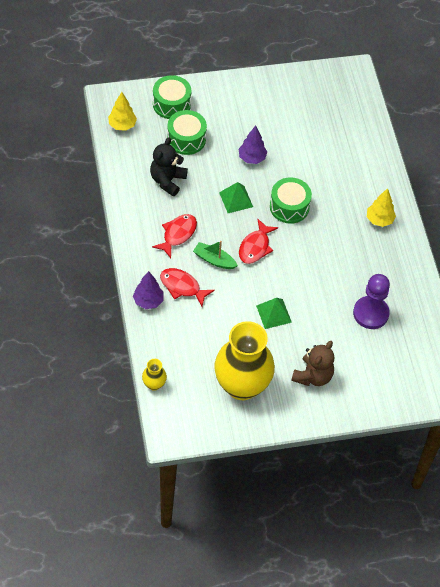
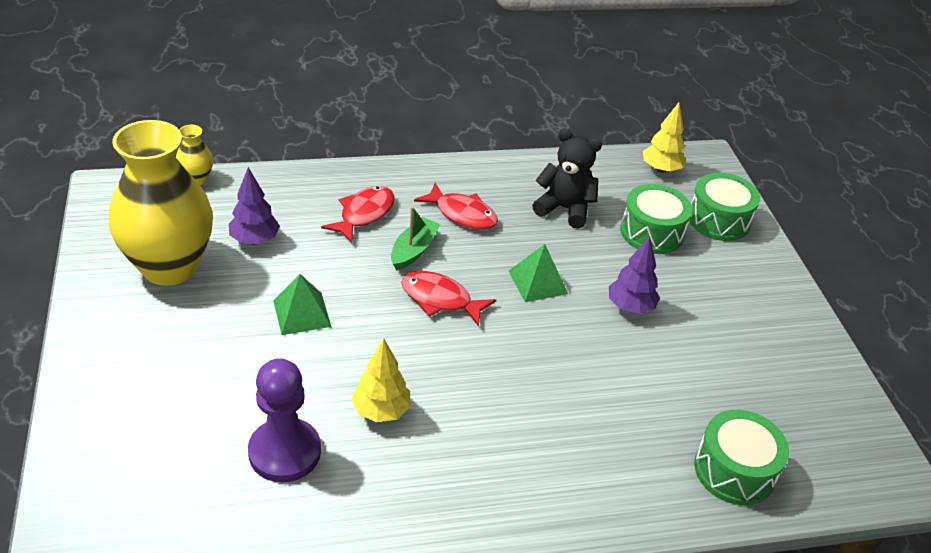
camera: 90 degrees right, 15 degrees down
(148, 301) = (341, 180): purple tree -> purple tree (255, 240)
(289, 207) = (530, 349): green drum -> green drum (734, 470)
(313, 376) = (165, 355): brown teddy bear -> none
(379, 220) = (512, 488): yellow tree -> yellow tree (381, 411)

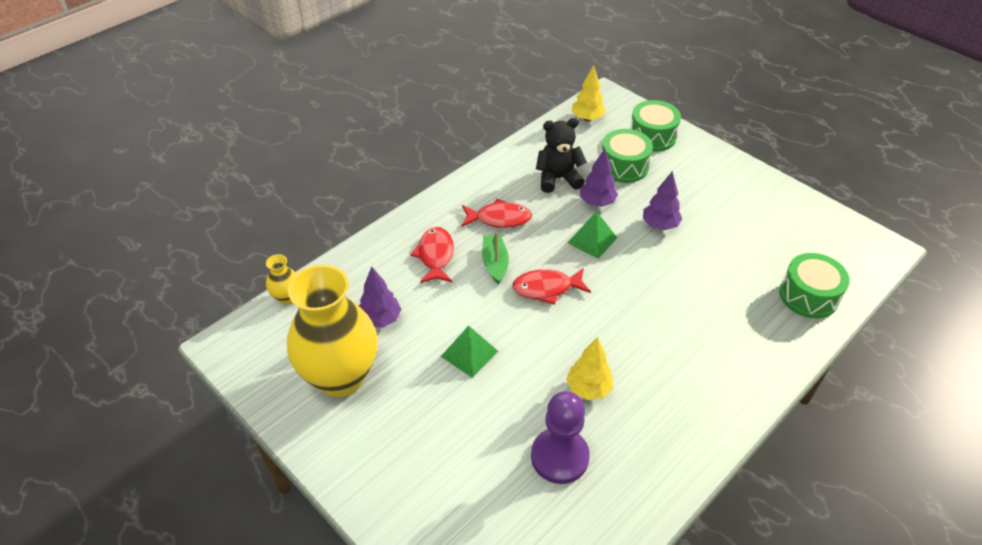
camera: 30 degrees left, 5 degrees up
(582, 251) = (597, 202): none -> purple tree

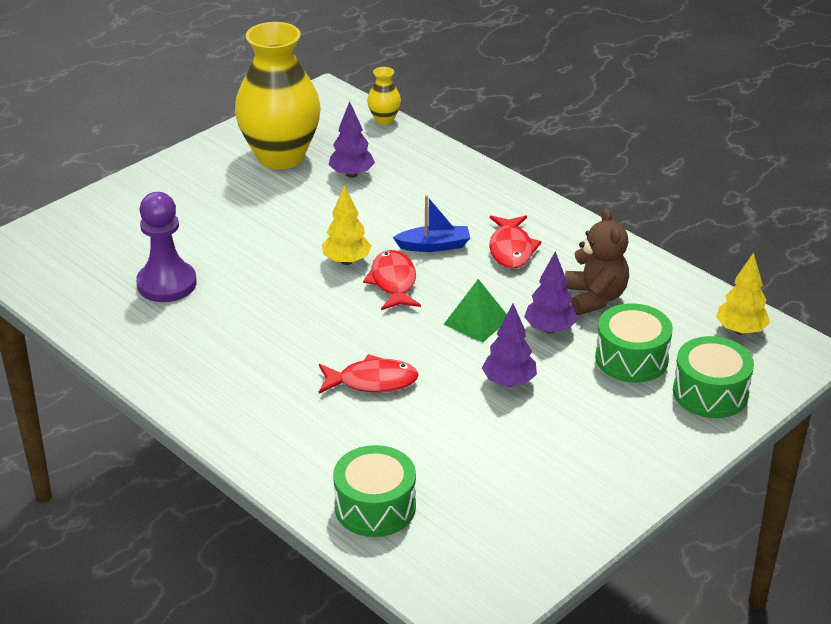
camera: 90 degrees right, 10 degrees down
(435, 256) = (445, 205): red fish -> red fish (372, 382)
(469, 353) = (301, 229): green pyramid -> none
(495, 263) = (434, 246): green boat -> blue boat
(558, 178) = (595, 298): black teddy bear -> brown teddy bear
(588, 388) = (246, 306): yellow tree -> yellow tree (347, 261)

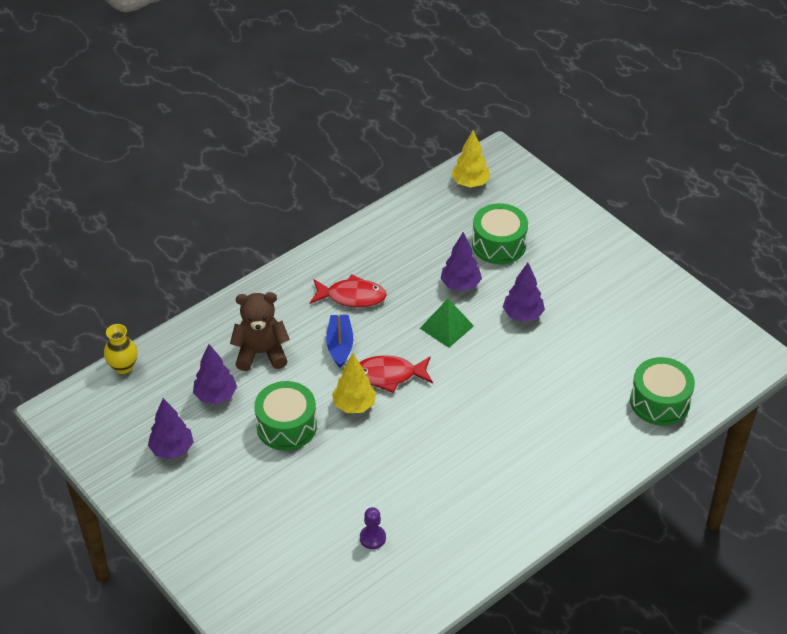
camera: 85 degrees left, 10 degrees up
(167, 284) = (372, 538): purple pawn -> purple pawn, size x0.48
(280, 156) = (172, 449): yellow vase -> purple tree
(372, 382) = (519, 396): red fish -> none
(595, 298) = (423, 254): brown teddy bear -> brown teddy bear (261, 353)
(710, 393) = (539, 210): green drum -> green drum (286, 426)

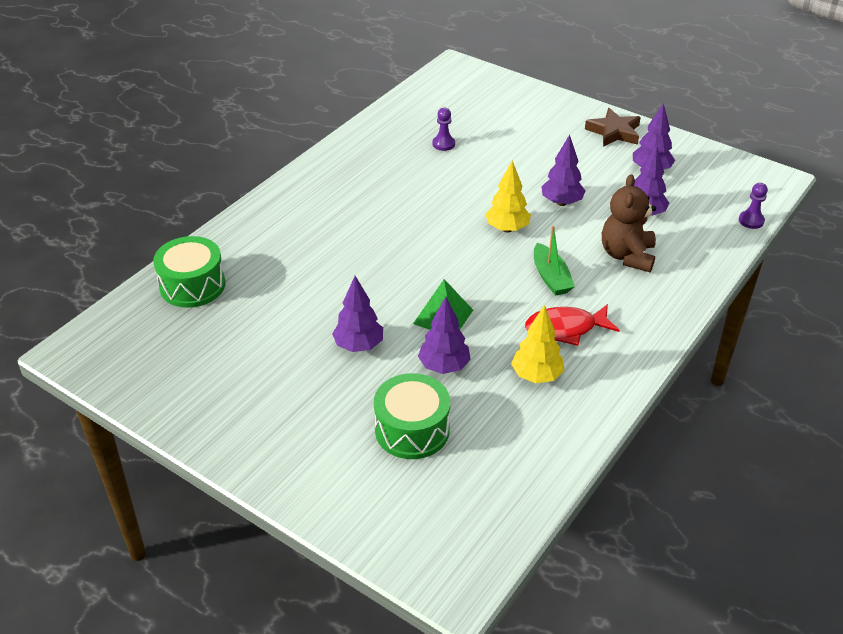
camera: 165 degrees right, 5 degrees down
(123, 367) = (751, 221): yellow vase -> purple pawn
(174, 515) = (614, 132): none -> brown star
(261, 353) = (627, 256): brown teddy bear -> brown teddy bear turned 120 degrees clockwise
(286, 426) = (561, 202): green drum -> purple tree
(340, 345) = (551, 277): blue boat -> green boat
(389, 375) = (485, 259): red fish -> none
(470, 183) = (482, 520): yellow tree -> yellow tree (536, 376)

